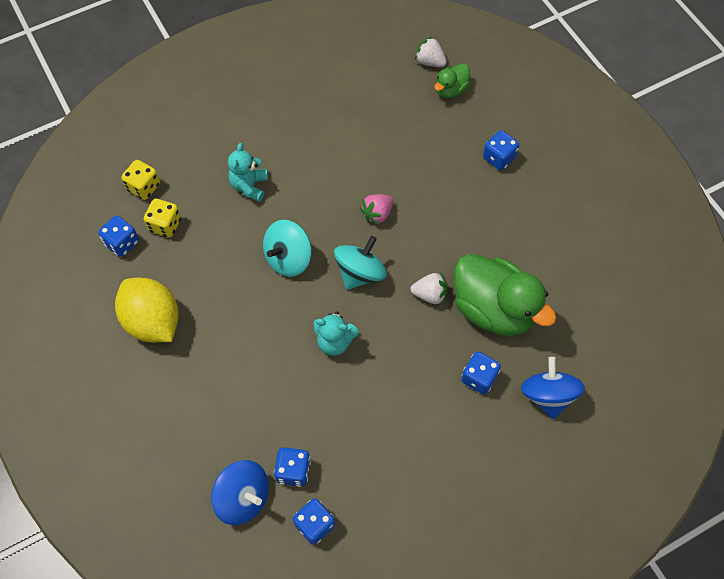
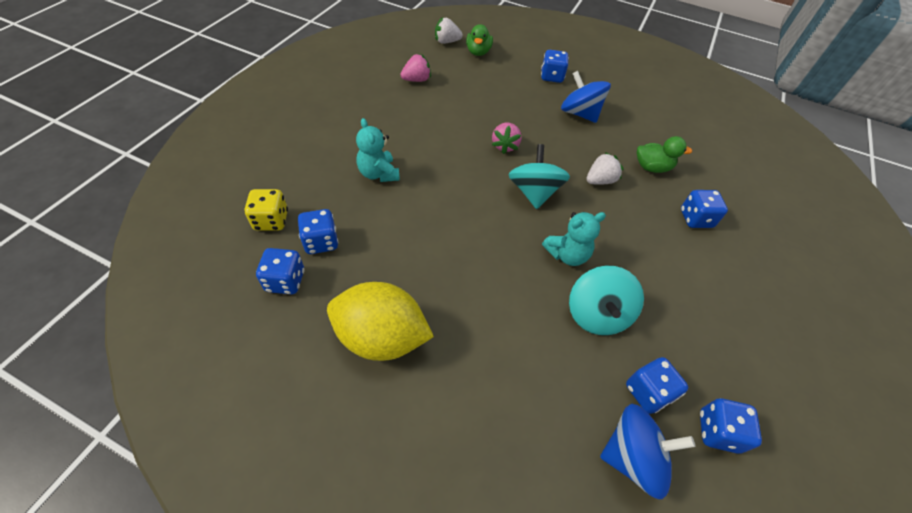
camera: 40 degrees left, 10 degrees down
(165, 225) = (321, 242): yellow dice -> blue dice
(288, 258) = (465, 211): turquoise spinning top -> turquoise spinning top (597, 314)
(360, 98) = (416, 80): none -> pink strawberry
(494, 309) = (652, 167): green duck -> green duck, size x0.48
(548, 395) = (749, 204): blue spinning top -> blue spinning top (579, 113)

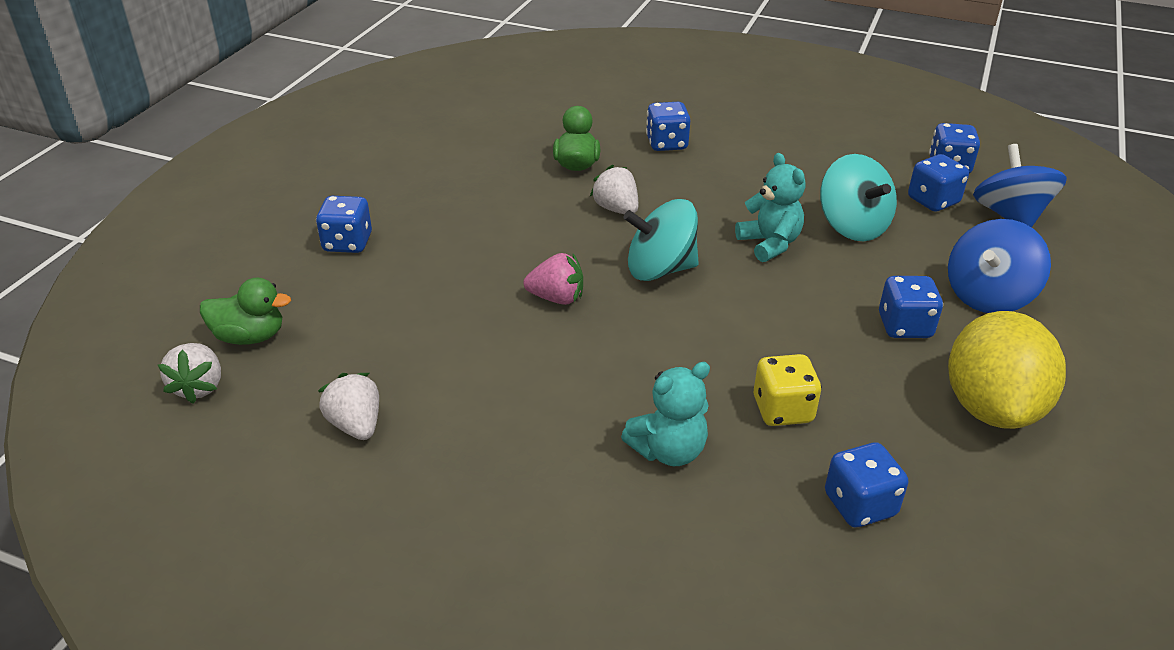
camera: 90 degrees left, 15 degrees down
(271, 220) = (842, 591): yellow dice -> yellow dice (782, 410)
(285, 281) = (960, 536): blue dice -> blue dice (904, 326)
(416, 80) = (356, 425): pink strawberry -> white strawberry
(579, 113) = (457, 218): blue spinning top -> blue spinning top (988, 296)
(597, 314) = (852, 226): turquoise spinning top -> turquoise spinning top turned 60 degrees clockwise

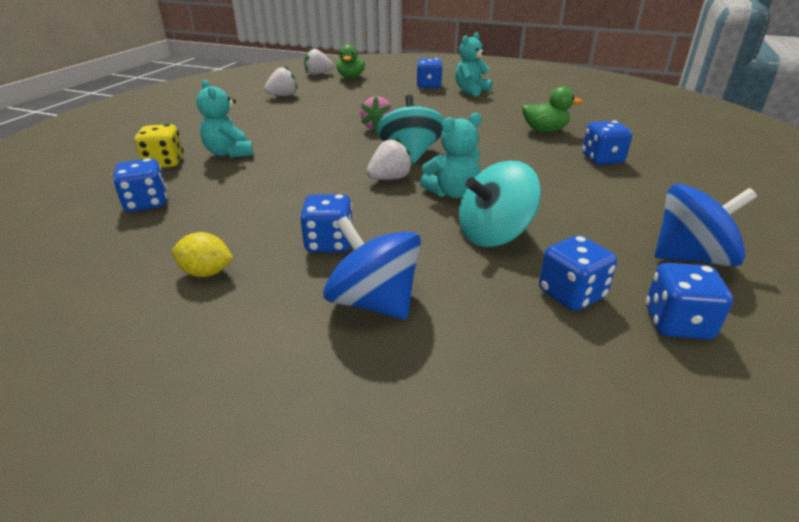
camera: 90 degrees right, 5 degrees down
(390, 204) = (471, 91): none -> turquoise teddy bear
(616, 209) = (487, 142): white strawberry -> white strawberry (390, 178)
(782, 410) = (247, 185): yellow dice -> yellow dice (164, 163)
(991, 407) = (206, 272): yellow lemon -> yellow lemon, size x0.45
(1009, 216) = (560, 357): blue spinning top -> blue spinning top (691, 257)

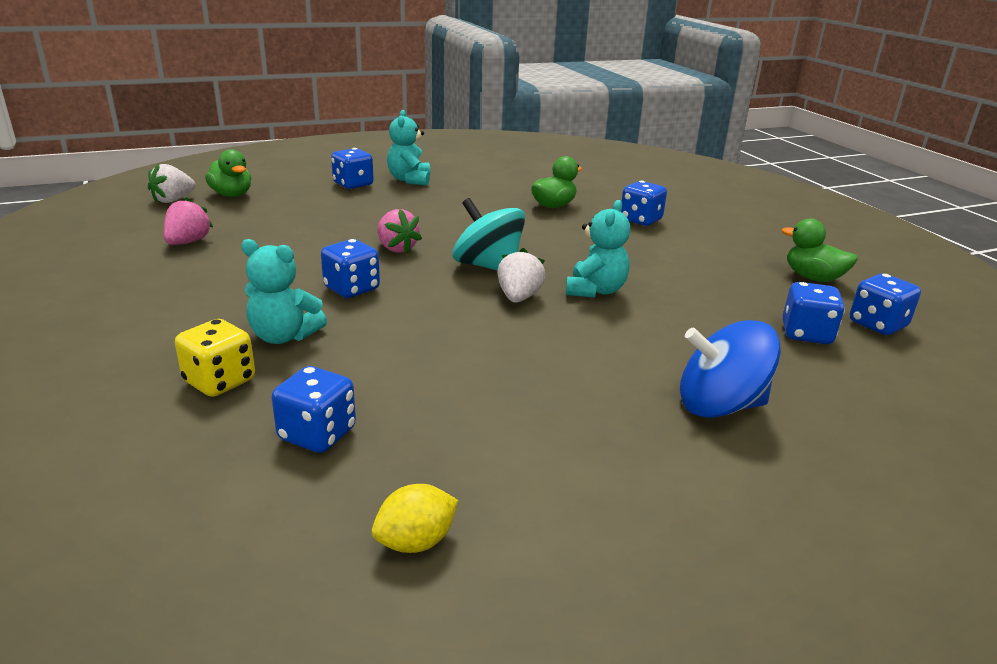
camera: 45 degrees left, 5 degrees down
(206, 272) = (550, 460): yellow lemon -> yellow lemon (416, 542)
(283, 96) = (188, 242): white strawberry -> pink strawberry
(329, 243) = (594, 379): blue dice -> blue dice (352, 289)
(494, 234) = (688, 313): turquoise spinning top -> none
(691, 257) = (813, 278): blue spinning top -> green duck

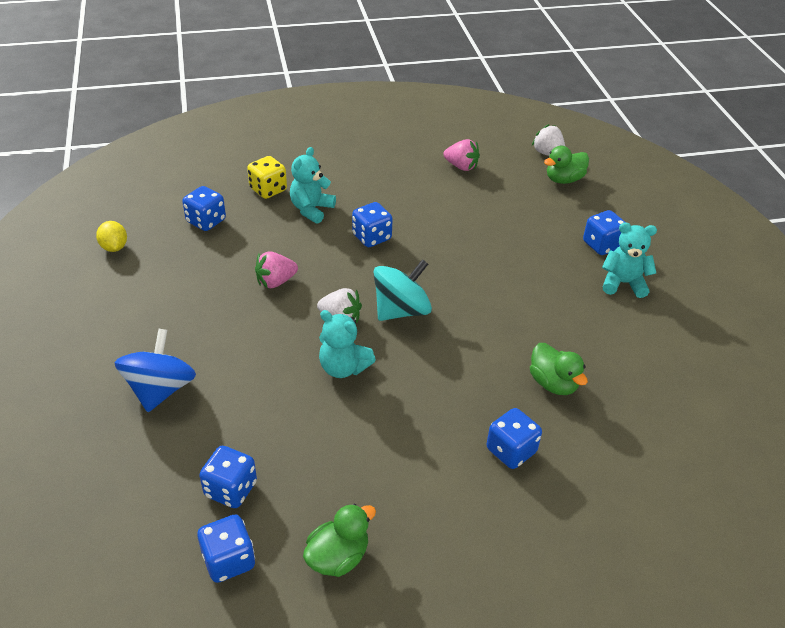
camera: 100 degrees right, 15 degrees up
(396, 248) = (443, 263): pink strawberry -> pink strawberry (276, 281)

